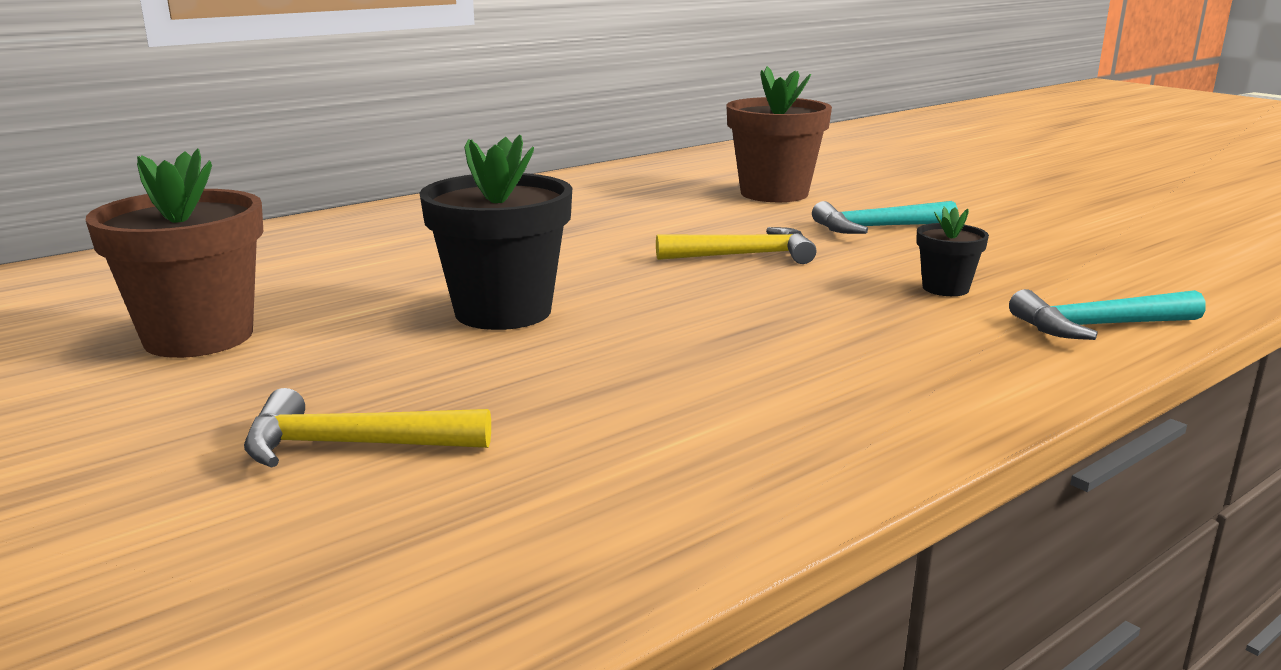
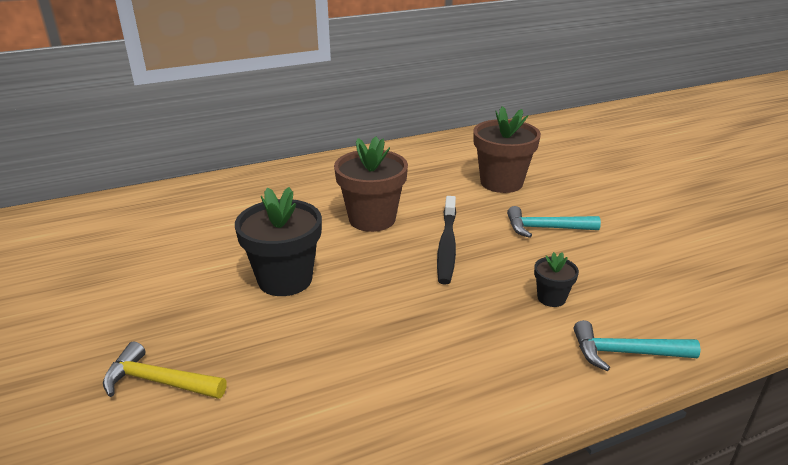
camera: 15 degrees right, 10 degrees up
(198, 337) = (126, 277): brown flower pot -> brown flower pot (372, 219)
(744, 255) = (447, 246): yellow hammer -> black toothbrush

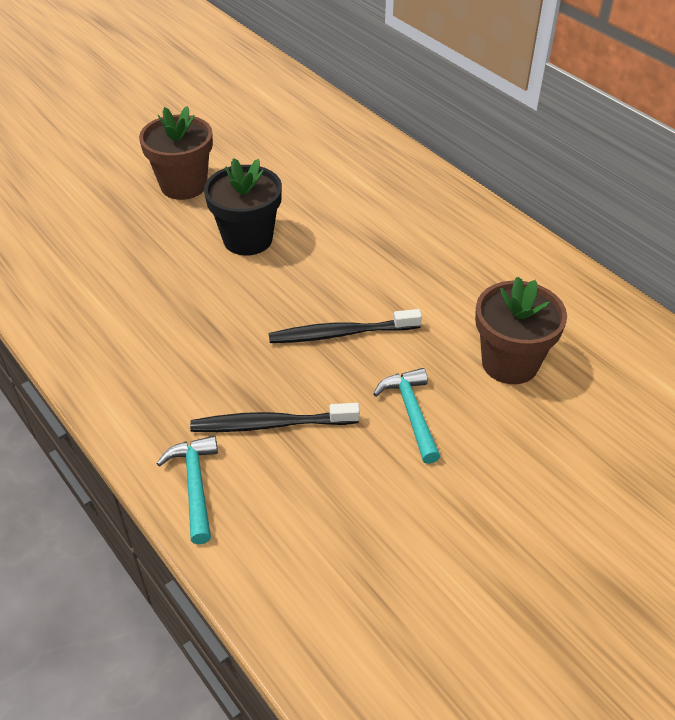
camera: 75 degrees right, 15 degrees up
(159, 381) = (113, 214): yellow hammer -> none
(372, 219) = (371, 270): brown flower pot -> brown flower pot (183, 185)
(551, 298) = (271, 424): black flower pot -> black toothbrush

